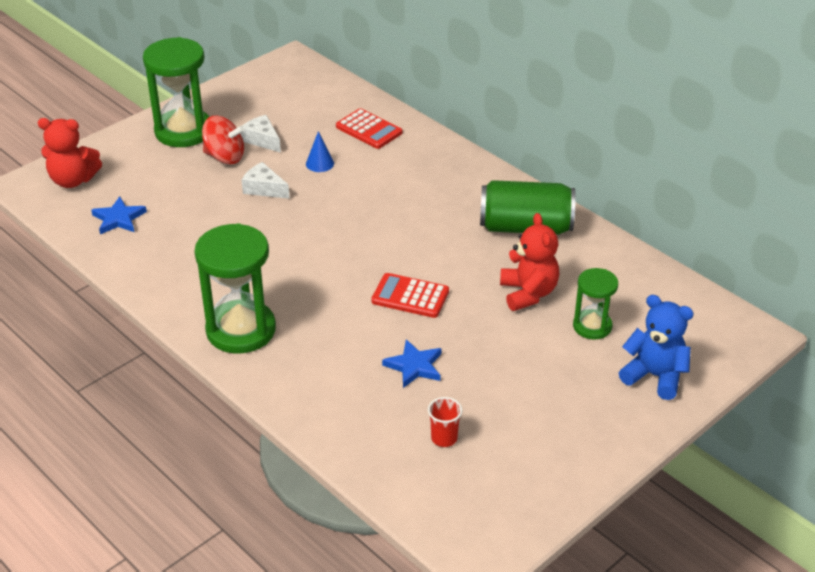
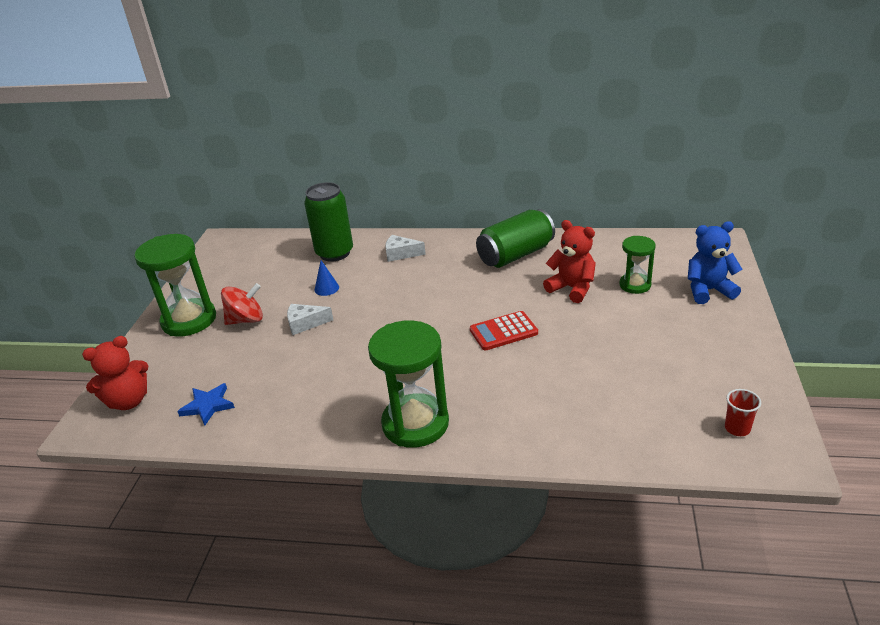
camera: 35 degrees left, 5 degrees down
(262, 140) = (262, 295): white cheese -> white cheese (401, 254)
(369, 130) = (334, 253): red calculator -> green can
(414, 366) = (569, 371): blue star -> none
(444, 438) = (653, 402): red cup -> red cup (737, 428)

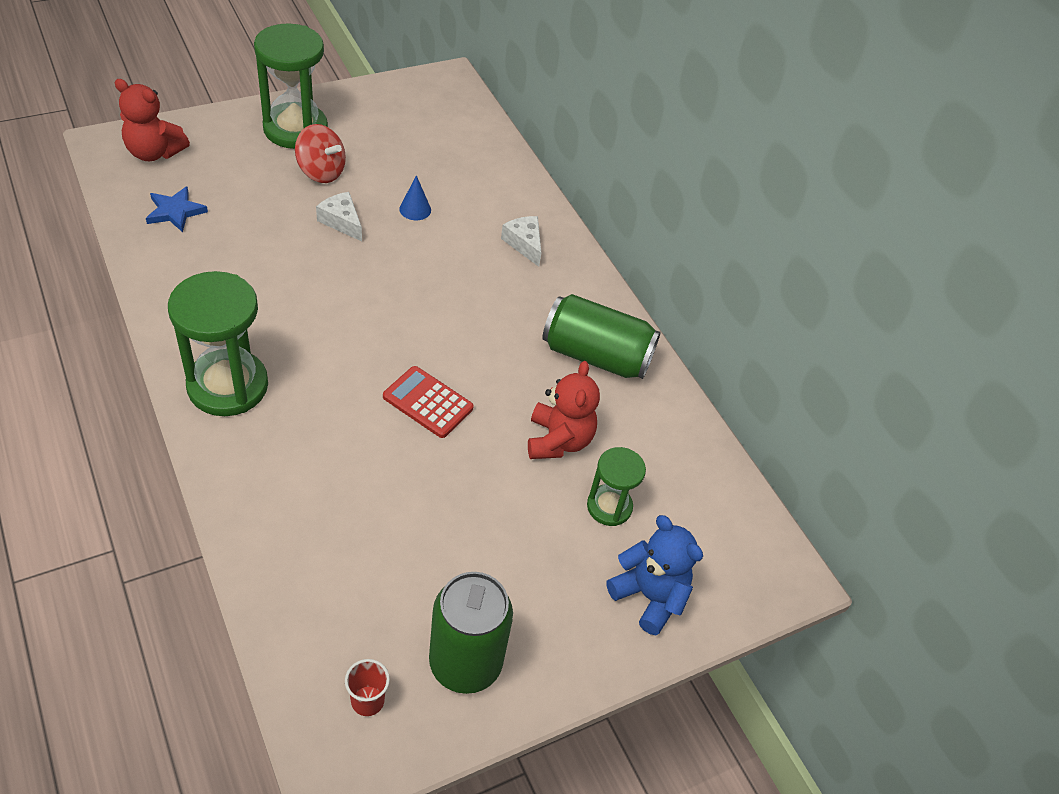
camera: 45 degrees right, 15 degrees up
(334, 253) = (487, 184): green can -> green can (465, 663)

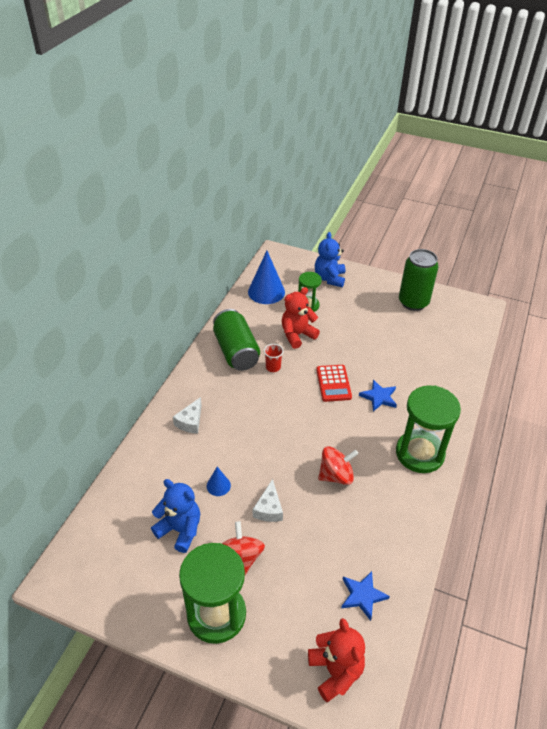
camera: 125 degrees left, 5 degrees down
(306, 294) = (336, 475): none -> red spinning top
(349, 427) = (379, 397): none -> blue star
(367, 701) = (456, 314): red cup -> red cup (273, 367)
(401, 159) = (180, 530): none -> blue teddy bear
(694, 482) = (266, 292): none -> blue cone

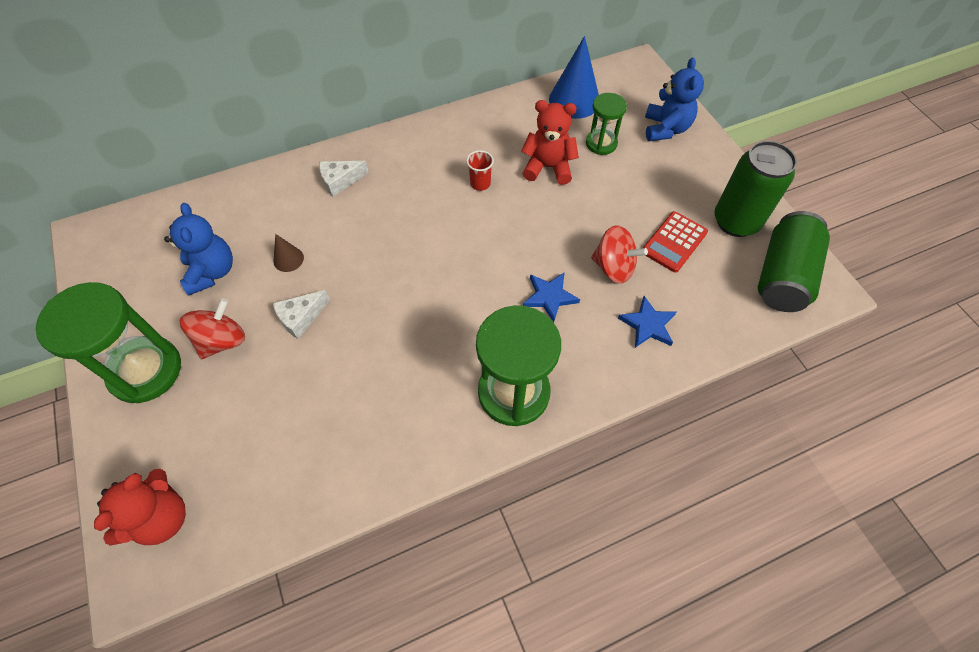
camera: 45 degrees right, 15 degrees up
(218, 485) = (288, 259): blue cone -> brown cone
(236, 351) = (465, 142): green can -> green can (782, 276)
(329, 278) = (665, 129): blue teddy bear -> blue teddy bear turned 135 degrees clockwise
(333, 383) = (520, 245): red calculator -> red calculator (674, 242)
(336, 475) = (399, 340): red spinning top -> red spinning top (613, 267)
(362, 596) = (271, 476): blue star -> blue star (648, 325)

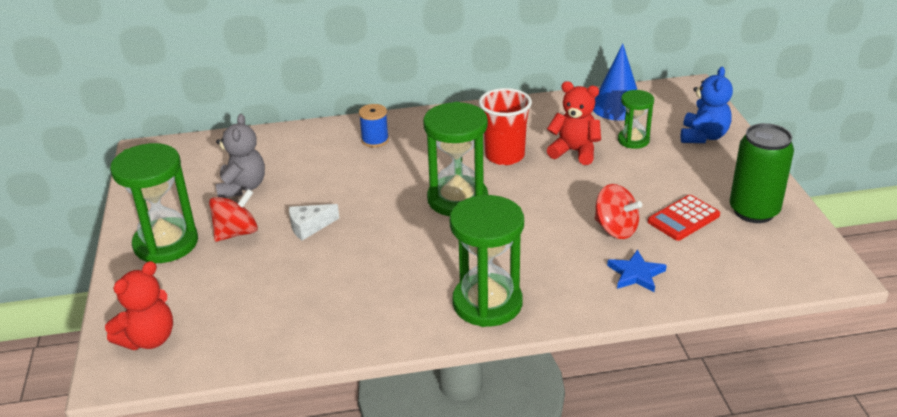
camera: 15 degrees right, 25 degrees down
(212, 272) = (242, 187): blue teddy bear -> grey teddy bear
(288, 259) = (311, 187): brown cone -> none
(340, 181) = (375, 140): white cheese -> blue spool
(447, 252) = (457, 199): none -> green hourglass
(480, 183) = (504, 156): red cup -> red cup, size x2.00
(549, 297) = (545, 242): blue star -> none
(782, 276) = (789, 257): green can -> none

